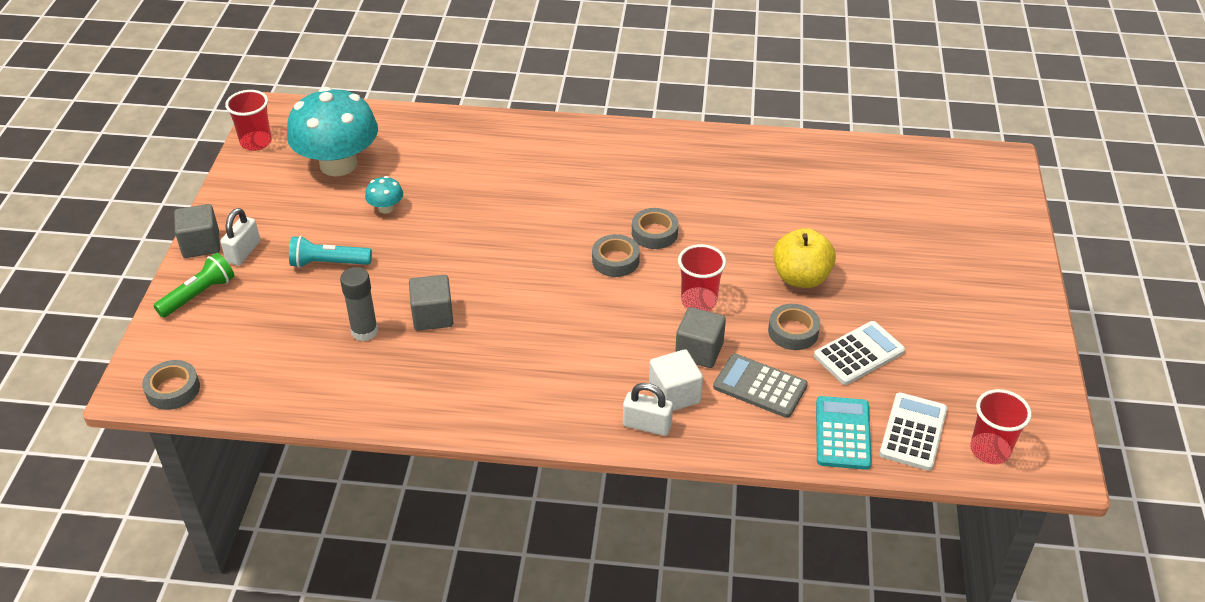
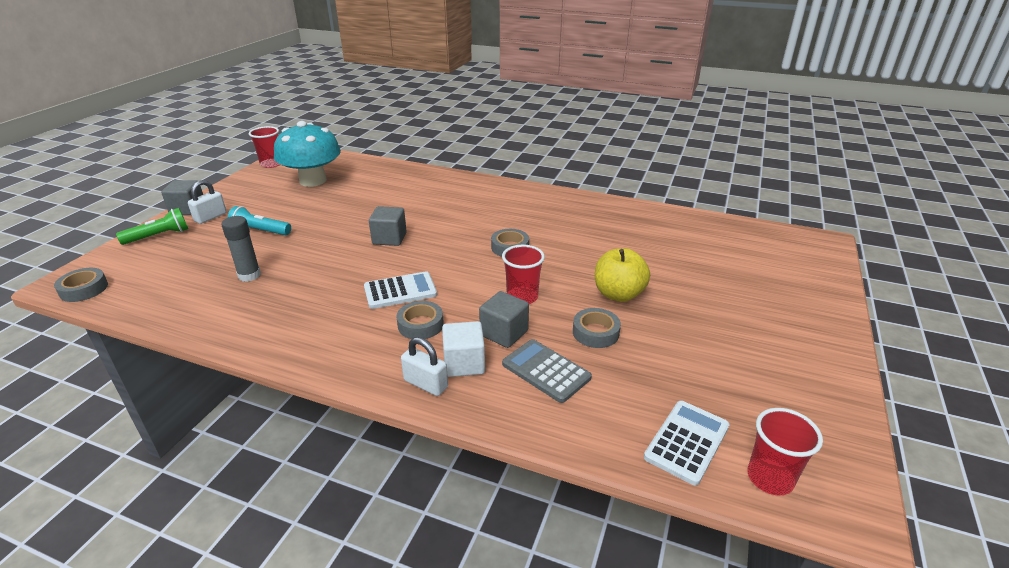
camera: 15 degrees right, 10 degrees down
(386, 208) = (325, 207): turquoise mushroom -> none
(433, 316) = (306, 274): grey cube -> grey cube (389, 238)
(615, 260) = (469, 260): grey tape -> grey tape (420, 325)
(842, 433) = (611, 428): turquoise calculator -> none
(859, 354) = (651, 361): white calculator -> white calculator (400, 291)

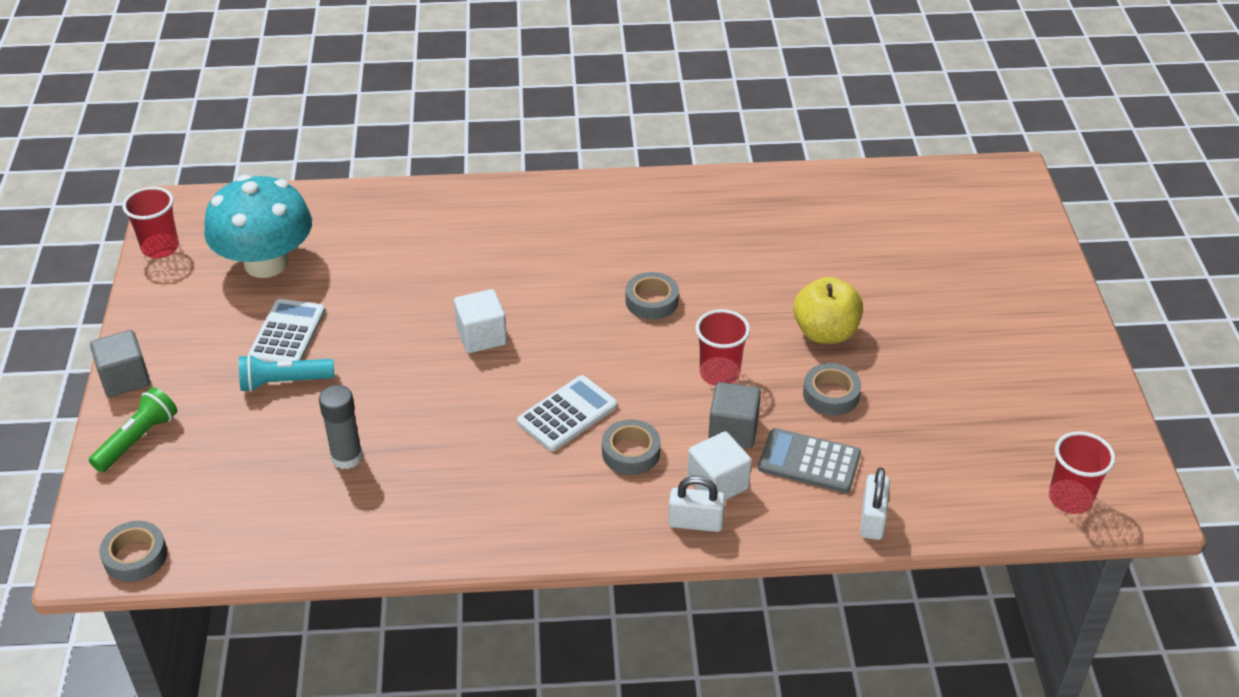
camera: 25 degrees left, 10 degrees up
(210, 217) = (179, 381): white padlock -> white padlock (872, 519)
(389, 238) = (481, 336): grey cube -> white cube
(687, 442) = (985, 490): white calculator -> white calculator (287, 334)

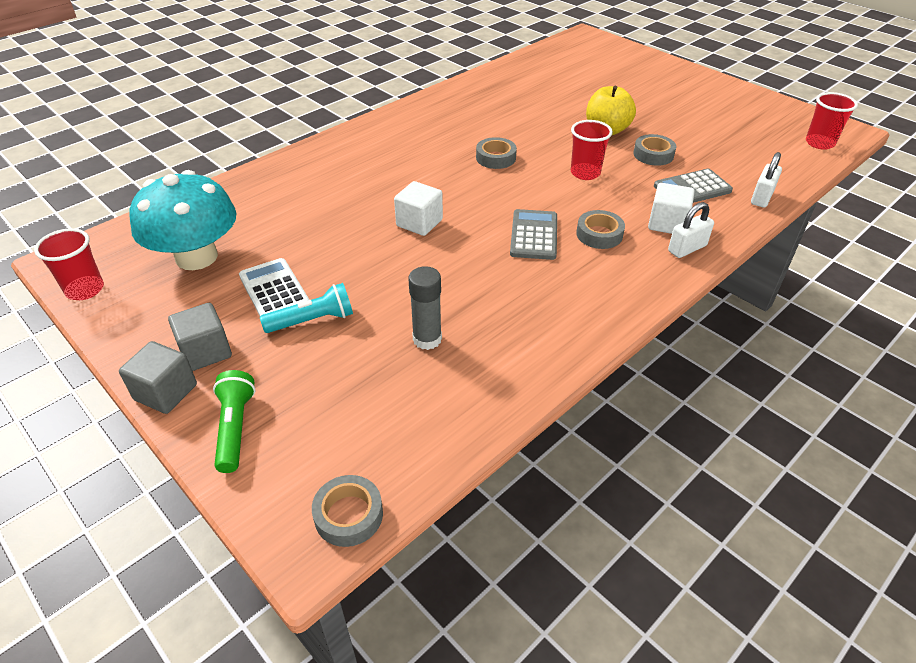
camera: 40 degrees left, 0 degrees up
(284, 382) = (313, 320): turquoise flashlight -> turquoise flashlight turned 150 degrees counterclockwise
(567, 414) = (534, 235): white calculator -> grey calculator
(733, 430) = (634, 195): grey cube -> grey cube (206, 352)
(872, 519) = (761, 197): white padlock -> white padlock turned 60 degrees clockwise

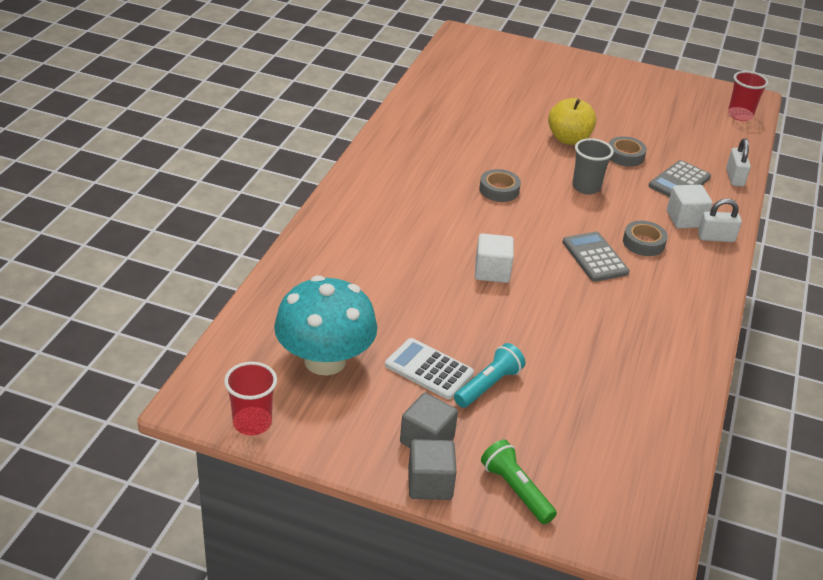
camera: 30 degrees left, 5 degrees down
(348, 515) = (659, 518): grey tape -> none
(427, 339) = (592, 371): grey glue stick -> none
(585, 173) = (586, 187): red cup -> grey cup
(687, 248) = (716, 238): white padlock -> white padlock turned 60 degrees clockwise

